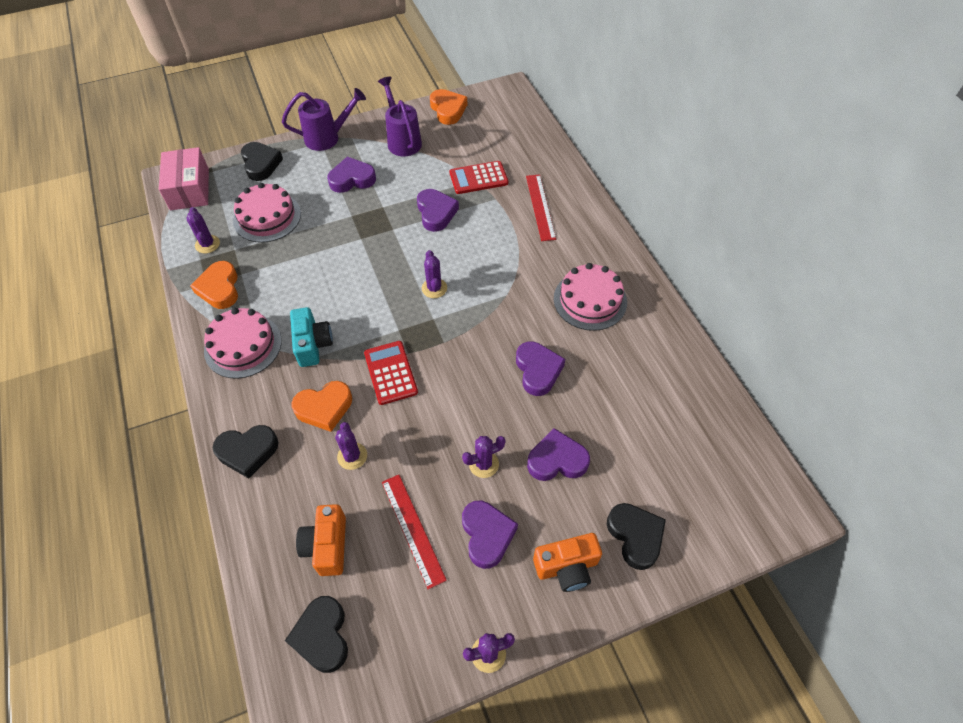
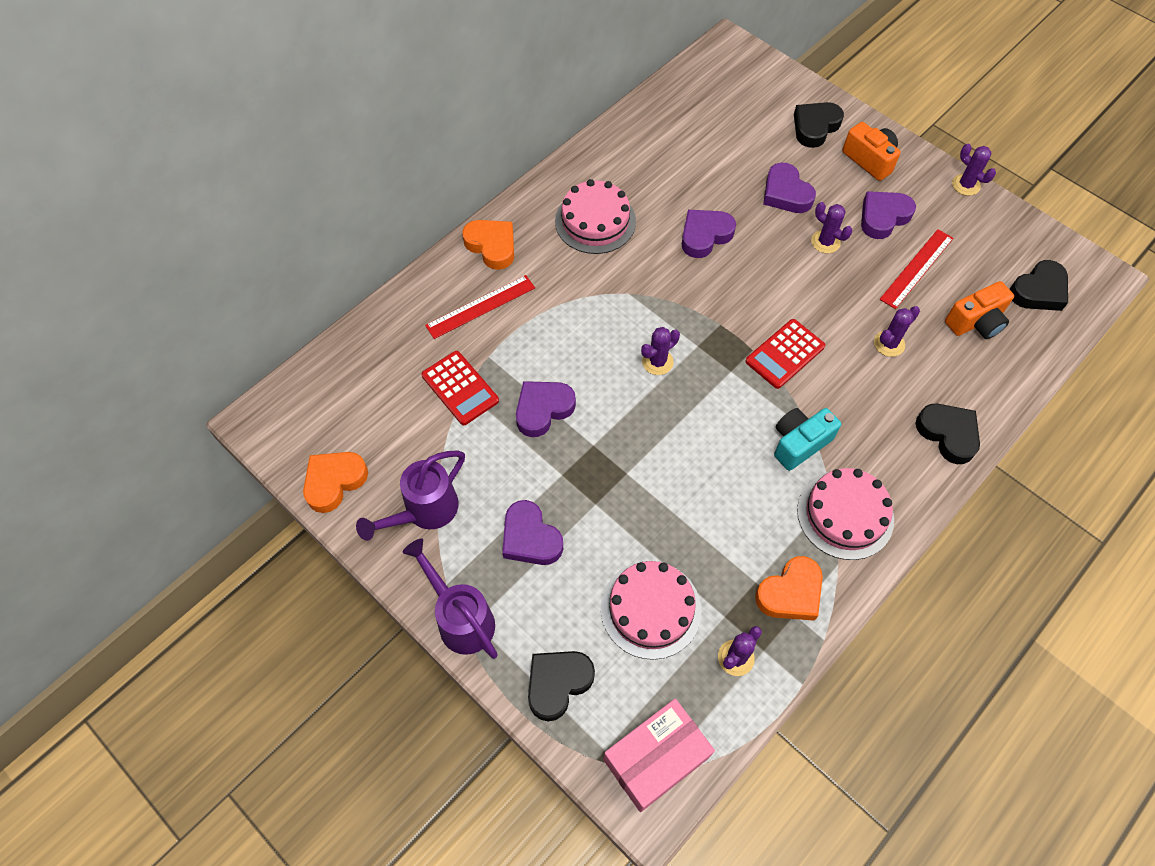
camera: 115 degrees left, 5 degrees up
(324, 408) = (860, 392): orange heart -> orange heart (492, 246)

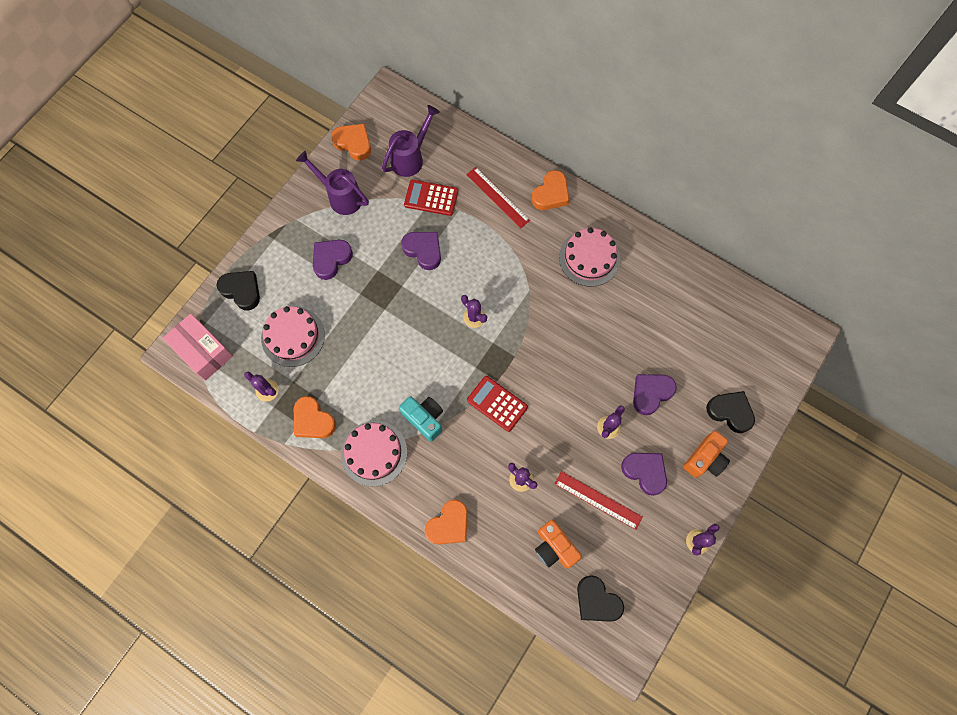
camera: 80 degrees right, 10 degrees up
(460, 388) = (431, 198): red calculator -> red calculator turned 60 degrees clockwise
(461, 618) = (275, 231): purple watering can -> purple watering can (410, 158)
(705, 236) = (593, 336): purple heart -> none
(948, 434) = (449, 525): black heart -> orange heart

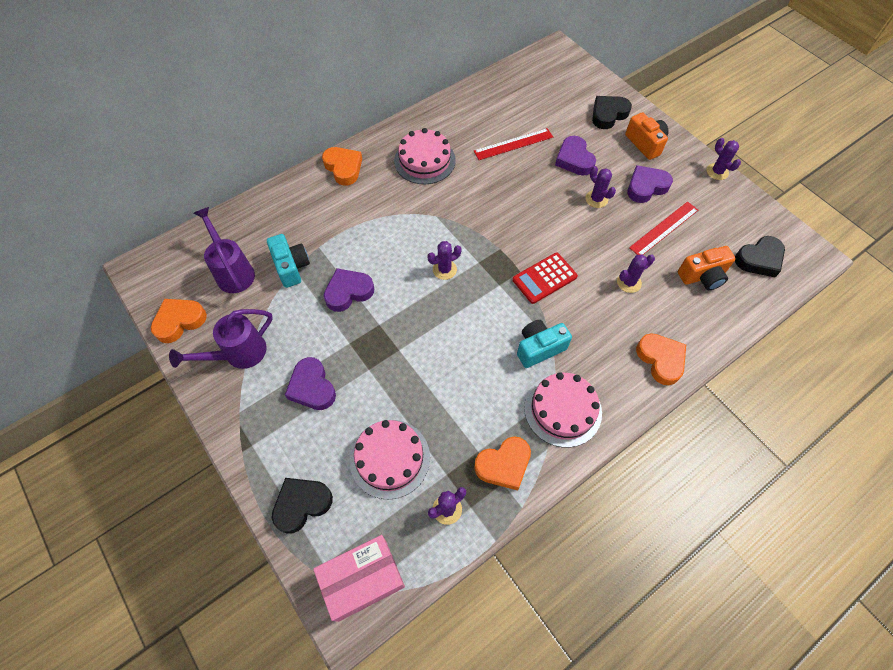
camera: 70 degrees left, 10 degrees down
(431, 198) = (291, 267): red calculator -> turquoise camera
(498, 197) = (323, 210): red ruler -> red ruler (513, 144)

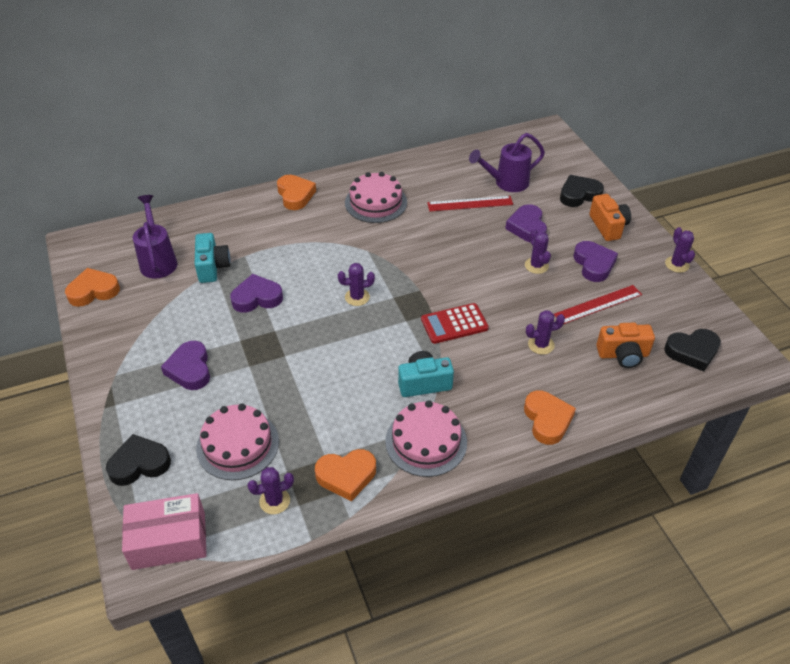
camera: 15 degrees right, 15 degrees down
(239, 354) = (135, 328): purple watering can -> purple watering can (506, 183)
(646, 187) = (593, 264): purple heart -> purple heart turned 90 degrees clockwise

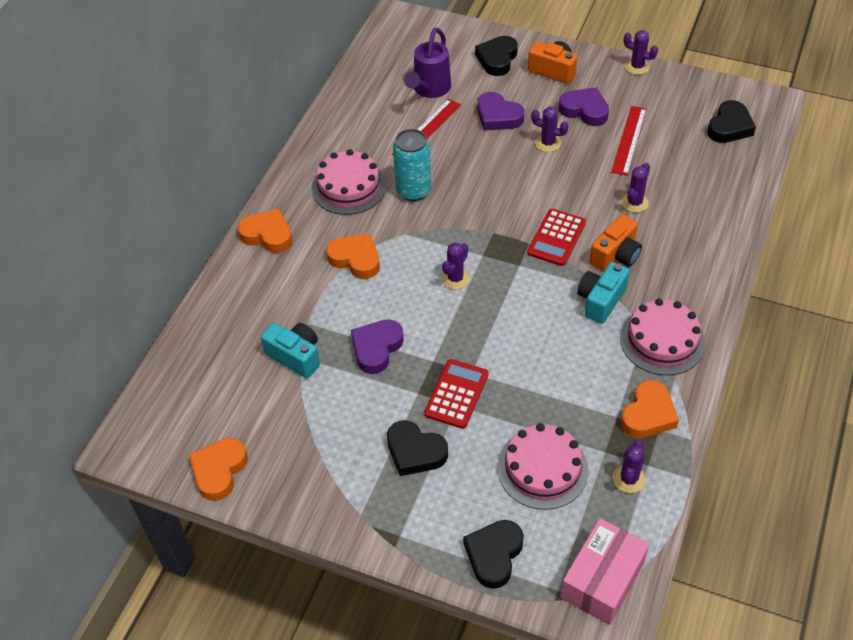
camera: 45 degrees left, 5 degrees up
(158, 260) = (235, 393): purple watering can -> none
(190, 369) = (415, 452): purple heart -> black heart
(258, 359) = (456, 394): none -> red calculator
(409, 231) = (413, 191): none -> turquoise can
(547, 420) = (712, 254): orange heart -> orange heart (356, 259)
(623, 355) = (693, 165): orange camera -> orange camera (615, 255)

